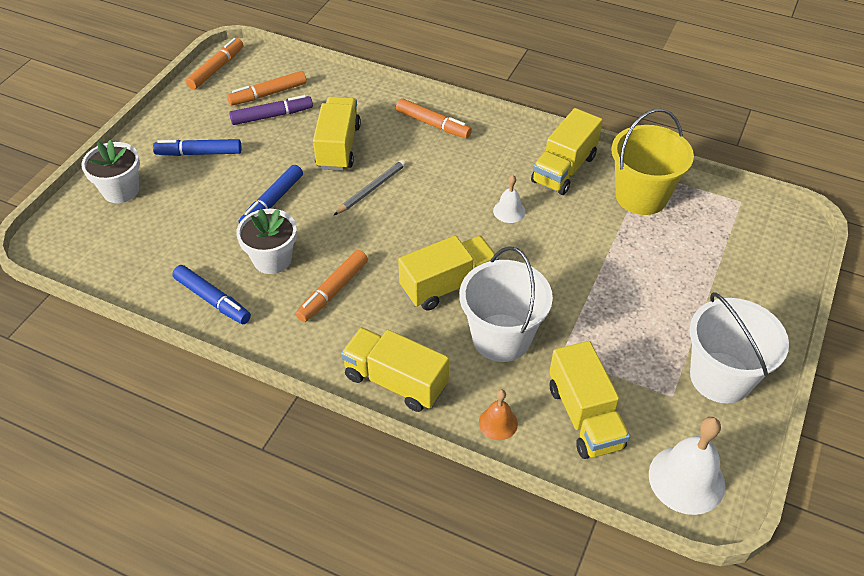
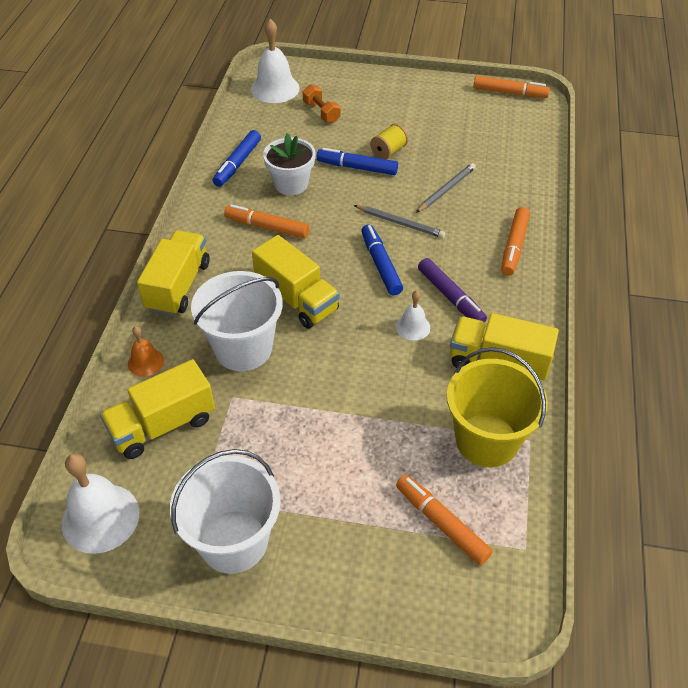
camera: 75 degrees right, 0 degrees up
(88, 243) = (275, 88): none -> white bell
(121, 190) = (336, 87): white flower pot -> none
(161, 211) = (321, 112): none -> orange dumbbell
(199, 153) = (397, 113): blue marker -> blue marker (380, 264)
(259, 173) = (388, 151): none -> yellow spool
(268, 94) = (494, 130): orange marker -> orange marker (441, 523)
(272, 116) = (466, 140): purple marker -> purple marker (450, 297)
(338, 147) = (446, 190): yellow truck -> grey pencil

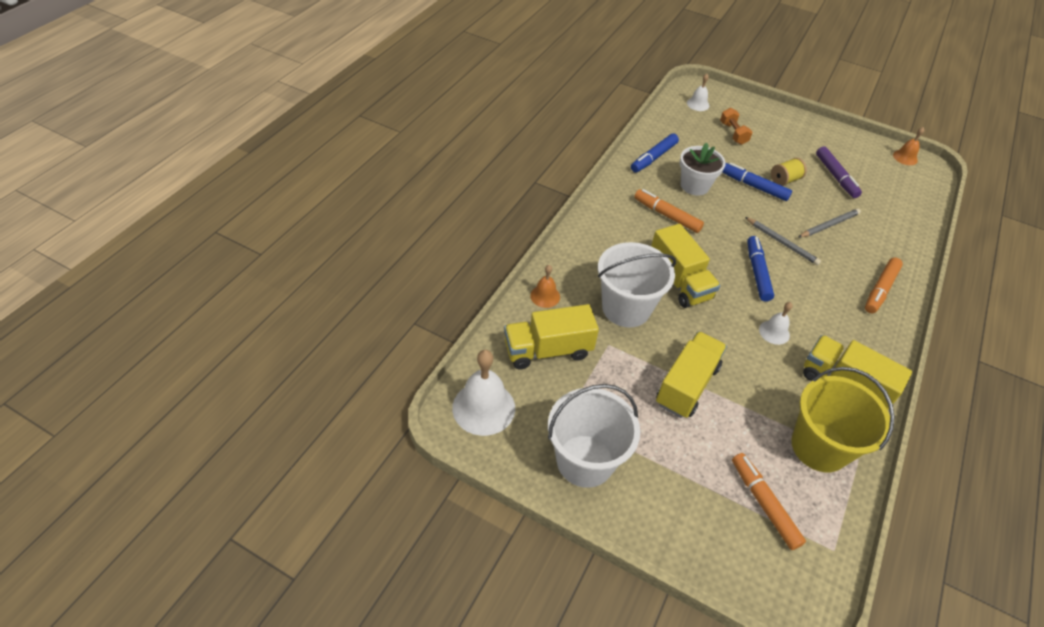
camera: 15 degrees right, 0 degrees up
(178, 286) = (584, 243): yellow truck -> yellow truck (687, 385)
(275, 88) = (698, 104): white bell -> white bell, size x0.54
(450, 297) = (813, 317): purple marker -> purple marker (836, 177)
(510, 93) = (905, 157): orange marker -> orange bell

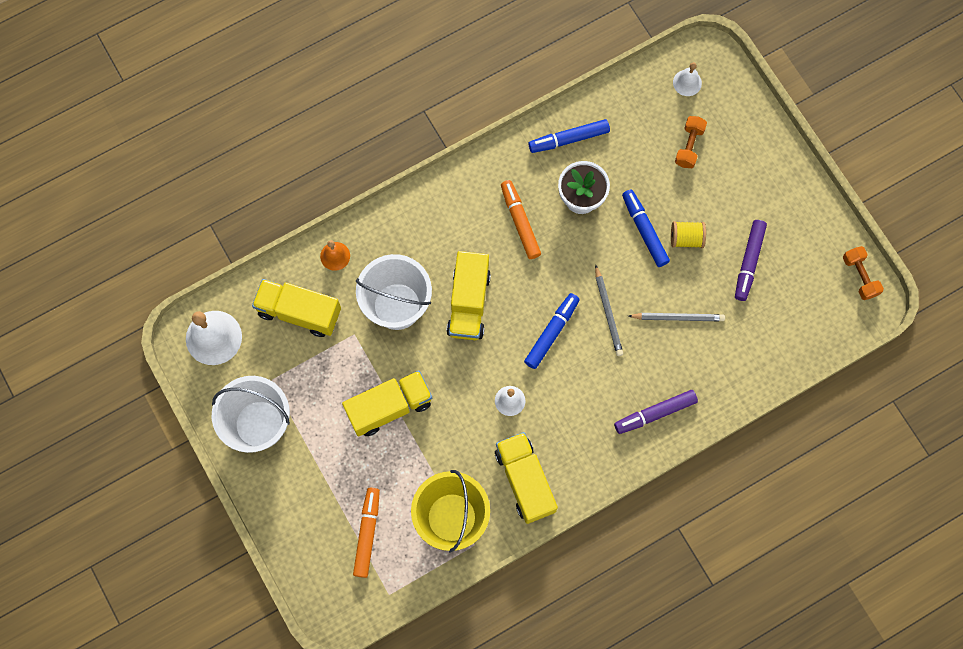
camera: 35 degrees right, 25 degrees up
(880, 290) = (655, 413): orange marker -> purple marker
(905, 157) = (859, 276): orange bell -> orange dumbbell

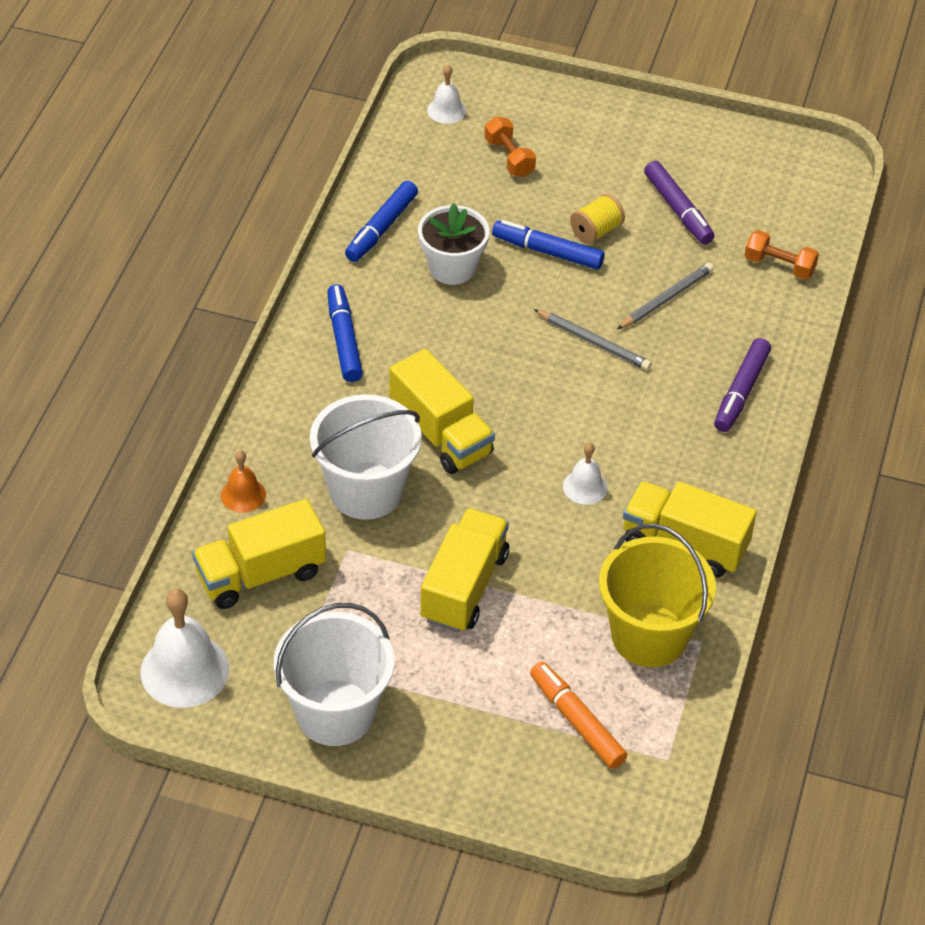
camera: 45 degrees left, 25 degrees down
(520, 222) = (412, 329): orange marker -> none
(551, 332) = (557, 398): blue marker -> blue marker (344, 340)
(859, 276) = (791, 152): orange dumbbell -> orange dumbbell (779, 265)

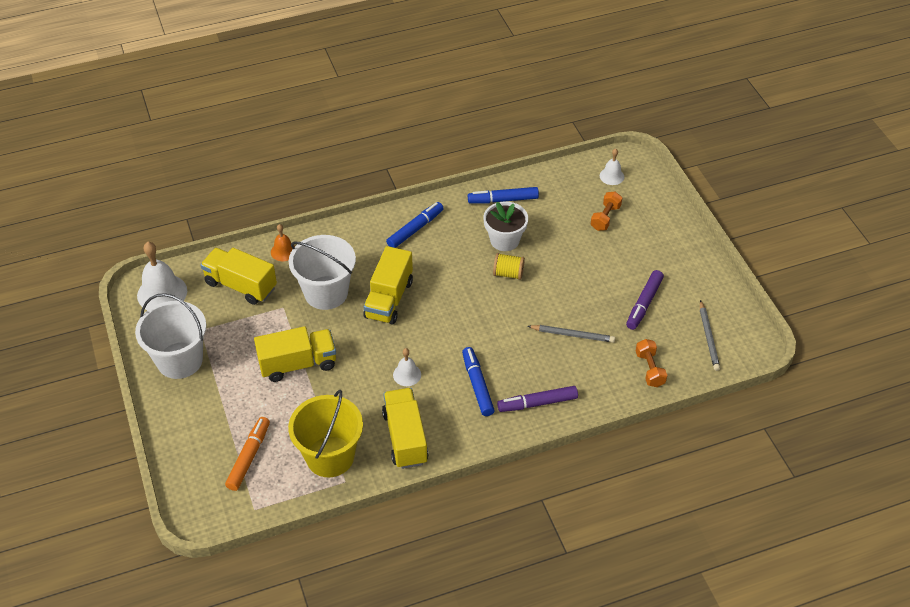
camera: 55 degrees right, 0 degrees up
(547, 252) = (555, 269): blue marker -> blue marker (477, 385)
(593, 342) = (510, 323): grey pencil -> grey pencil (708, 337)
(596, 231) = (591, 280): yellow spool -> yellow spool (508, 273)

